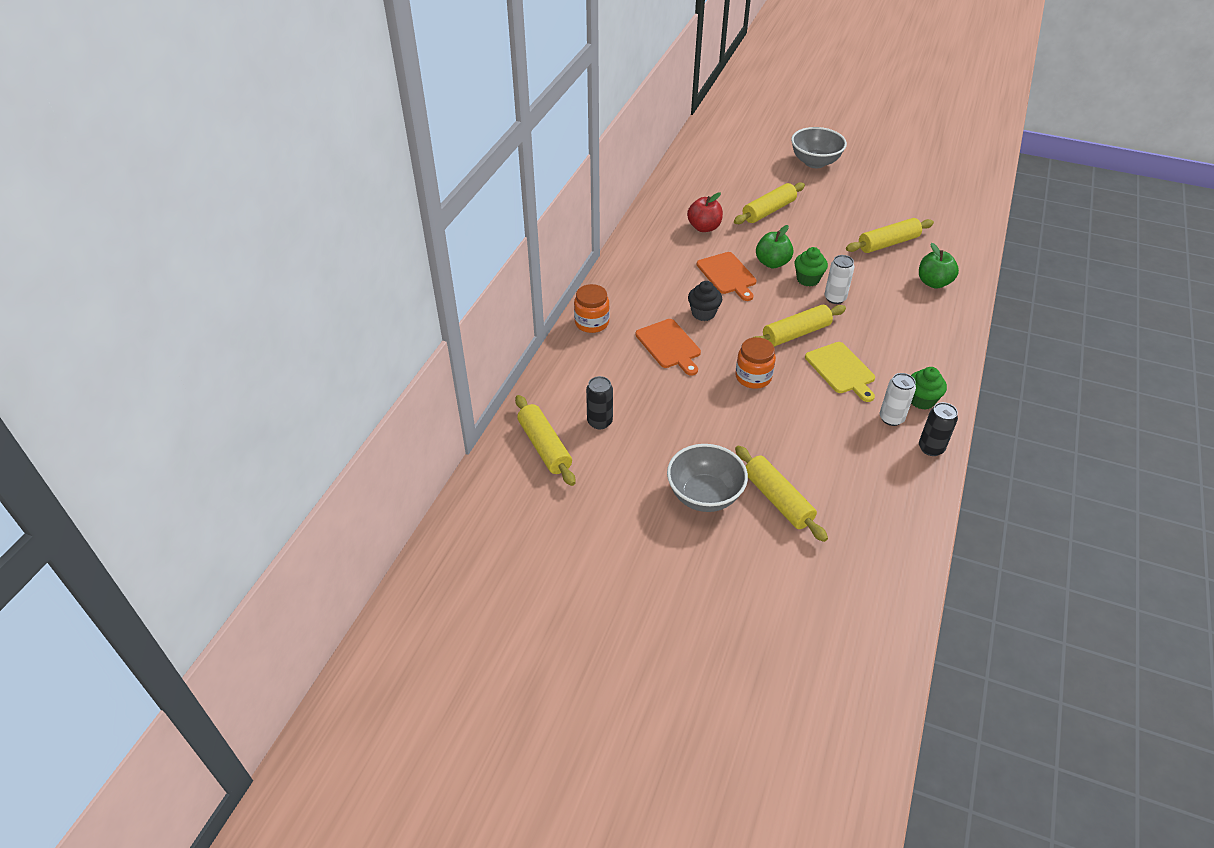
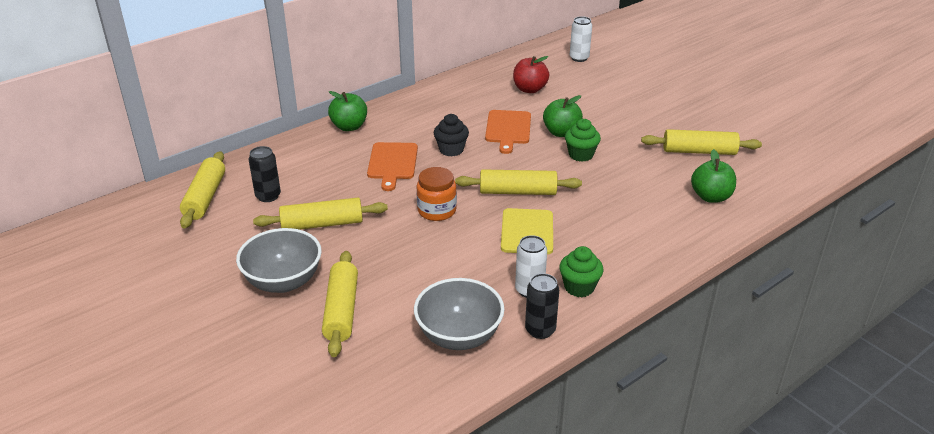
camera: 30 degrees right, 10 degrees down
(592, 323) = (349, 127): orange jar -> green apple
(768, 211) = (606, 94): yellow rolling pin -> yellow rolling pin (322, 224)
(815, 162) = (698, 70): grey bowl -> grey bowl (459, 336)
(835, 298) = (590, 177): white can -> white can (579, 58)

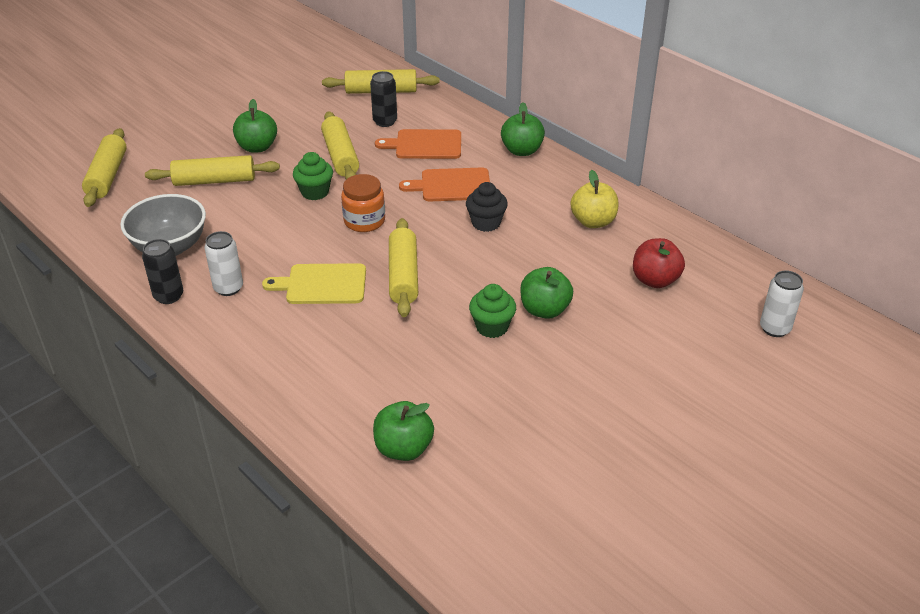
camera: 85 degrees right, 5 degrees up
(283, 281) = (257, 147): grey bowl -> green apple
(458, 105) = (593, 221): none -> yellow apple
(508, 129) = (543, 264): orange cutting board -> orange cutting board (425, 145)
(579, 287) = (229, 322): green cupcake -> green cupcake (315, 192)
(699, 151) = (521, 447): yellow rolling pin -> yellow rolling pin (107, 176)

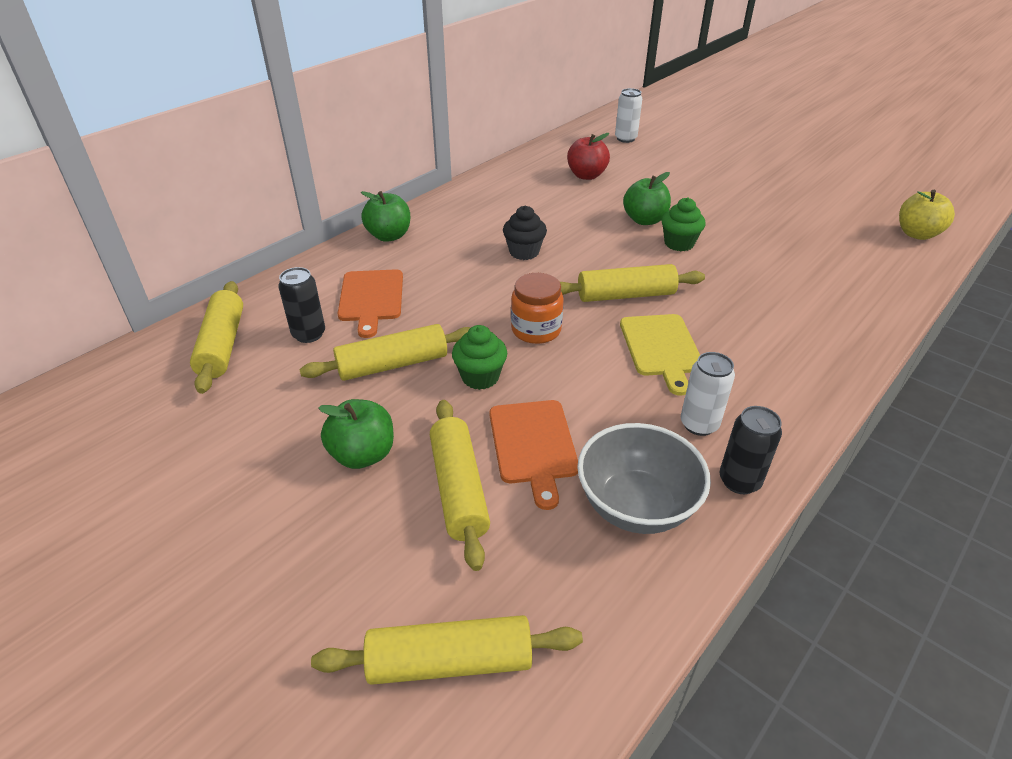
camera: 95 degrees left, 0 degrees up
(403, 448) = (851, 278): green apple -> none
(452, 185) = (458, 275): orange cutting board -> orange cutting board (533, 445)
(593, 221) = (511, 199): yellow apple -> yellow apple (917, 234)

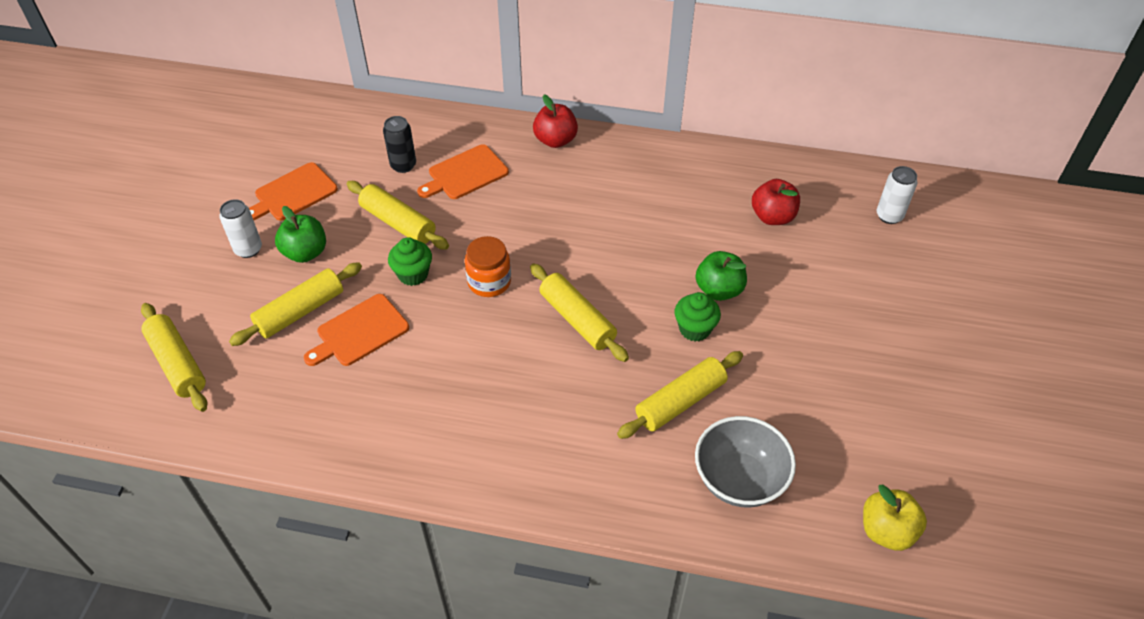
camera: 60 degrees right, 10 degrees up
(222, 345) = (366, 132): yellow rolling pin -> yellow rolling pin (680, 401)
(248, 436) = (293, 193): none -> orange cutting board
(389, 236) = (555, 140): green apple -> red apple
(524, 252) = (595, 230): black cupcake -> none
(636, 506) = (331, 407): grey bowl -> grey bowl (739, 480)
(661, 348) = (516, 367): yellow cutting board -> none
(699, 424) = (435, 419): white can -> white can (248, 249)
(739, 481) = (386, 460): black can -> none

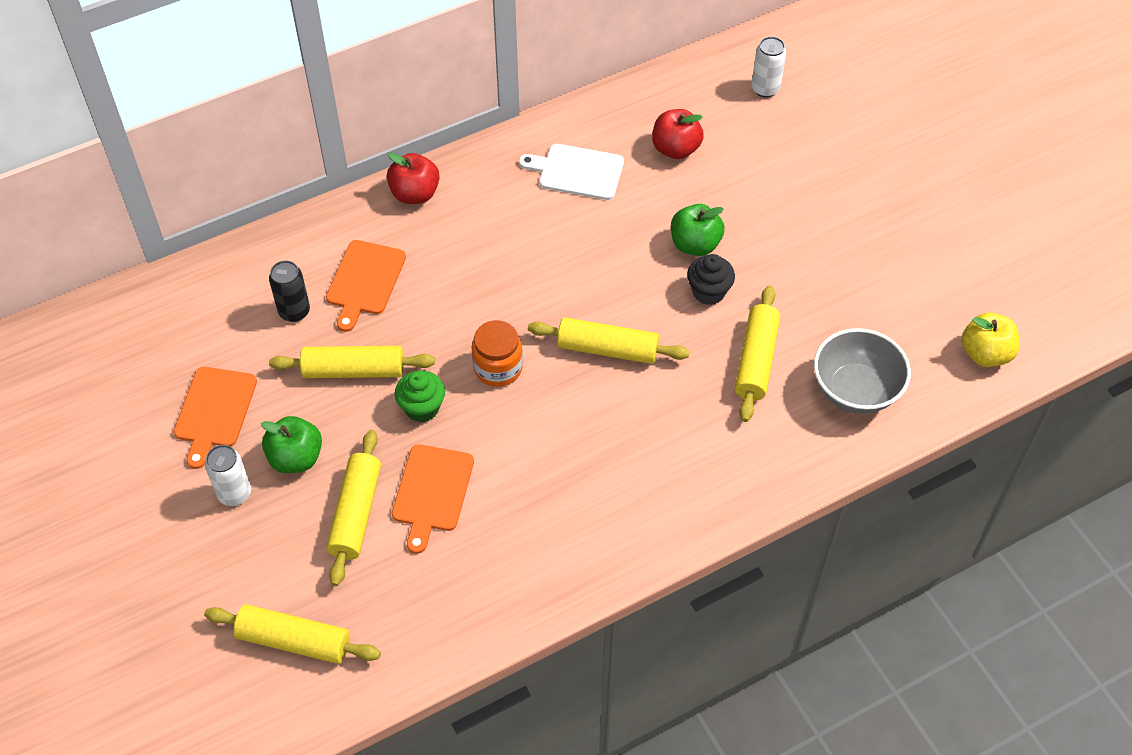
camera: 40 degrees left, 5 degrees up
(682, 190) = (577, 171): none -> white cutting board
(694, 329) = (708, 292): green cupcake -> black cupcake

